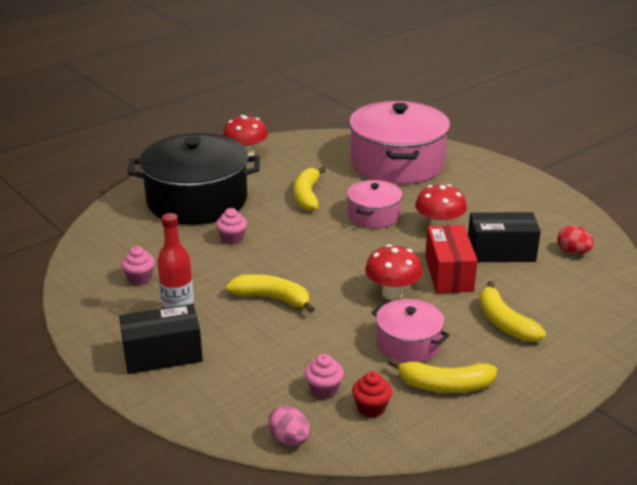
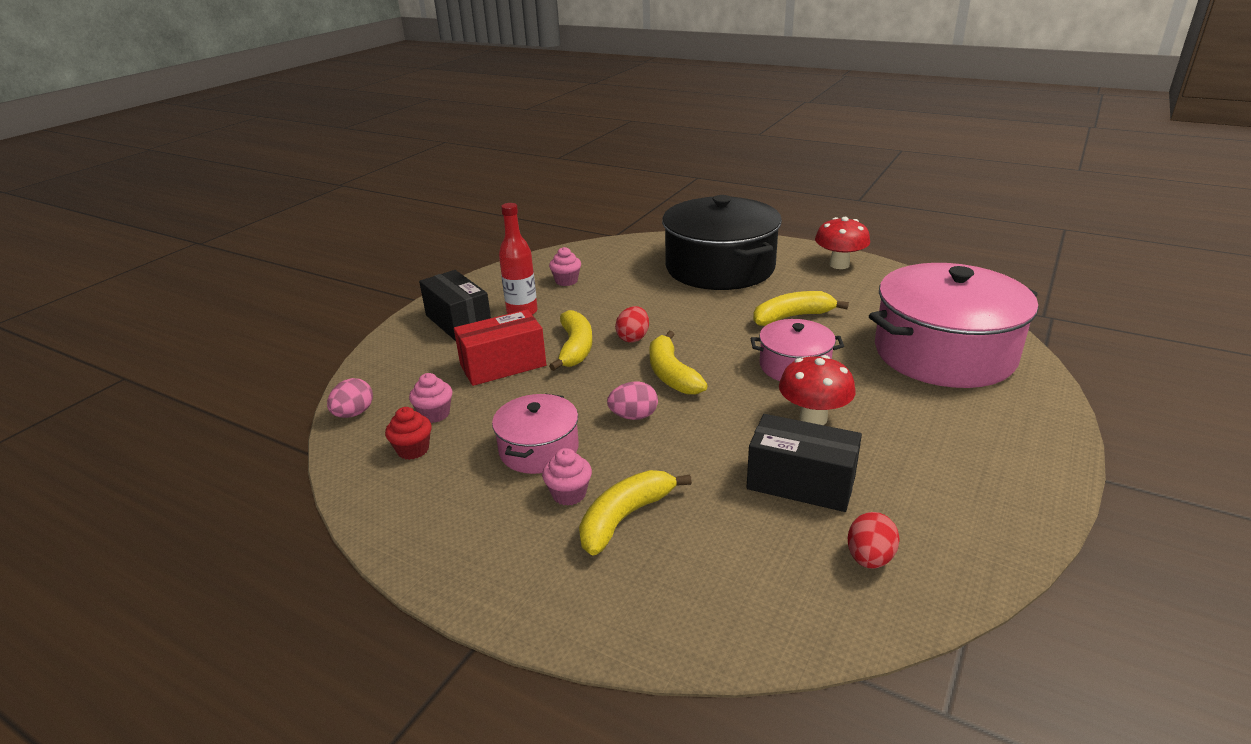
camera: 70 degrees right, 0 degrees up
(232, 239) = (666, 301): pink cupcake -> pink cupcake (569, 494)
(279, 268) = (633, 338): none -> red egg
(392, 293) = (633, 416): red mushroom -> pink egg
(445, 385) = (469, 493): yellow banana -> yellow banana (671, 374)
(449, 274) = (708, 448): red box -> red box (503, 365)
(501, 252) = (801, 483): black box -> black box turned 45 degrees counterclockwise

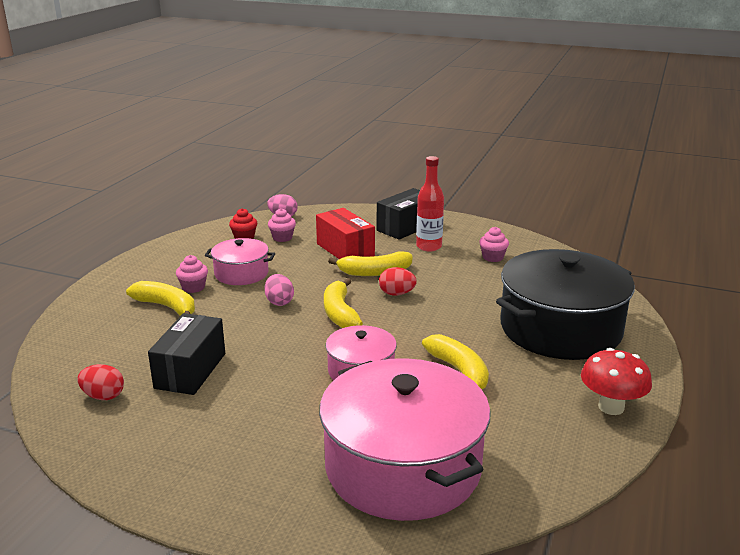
camera: 80 degrees right, 5 degrees down
(671, 374) = (340, 313): yellow banana -> yellow banana turned 75 degrees counterclockwise
(813, 418) = (275, 378): red mushroom -> none

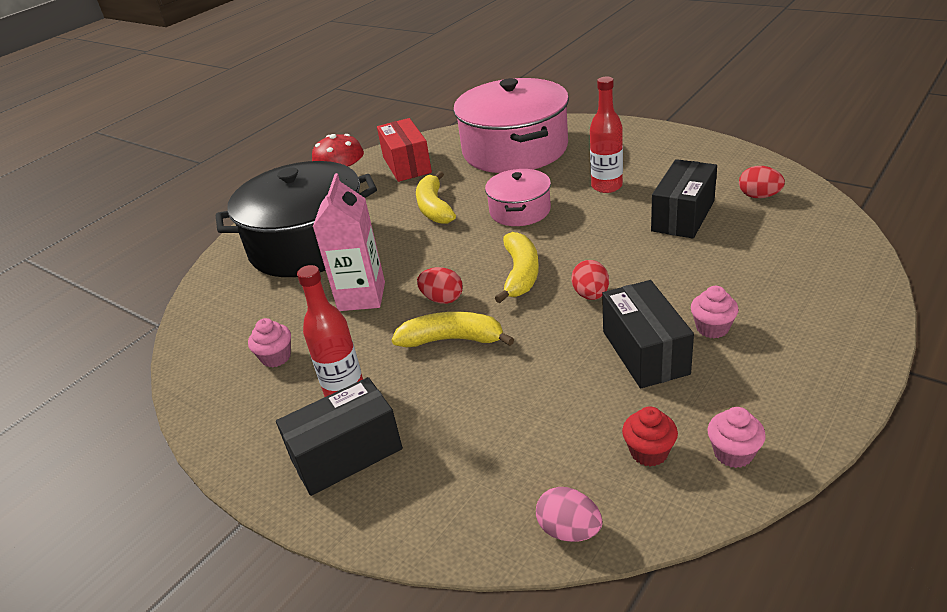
camera: 160 degrees left, 10 degrees up
(167, 307) = (738, 296): yellow banana -> none
(241, 273) = (645, 352): pink pot -> black box
(268, 405) = (606, 186): none -> red bottle
(279, 302) = (591, 295): pink egg -> red egg
(282, 238) = (576, 444): pink cupcake -> pink cupcake (733, 453)
(345, 250) = (476, 395): red box -> red box (407, 165)
(465, 292) = (361, 296): none -> pink carton

